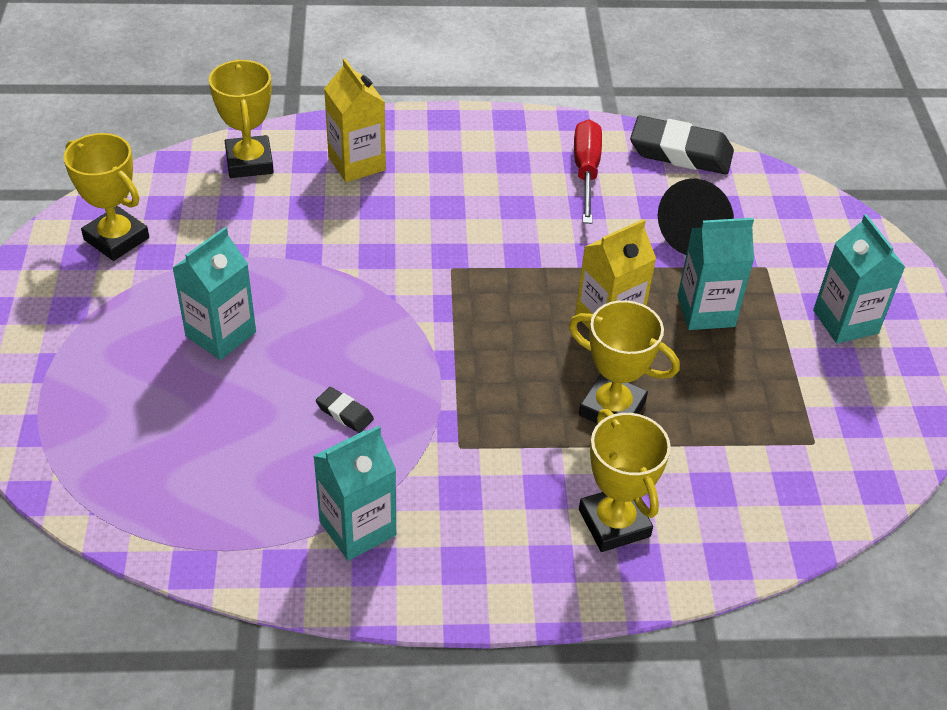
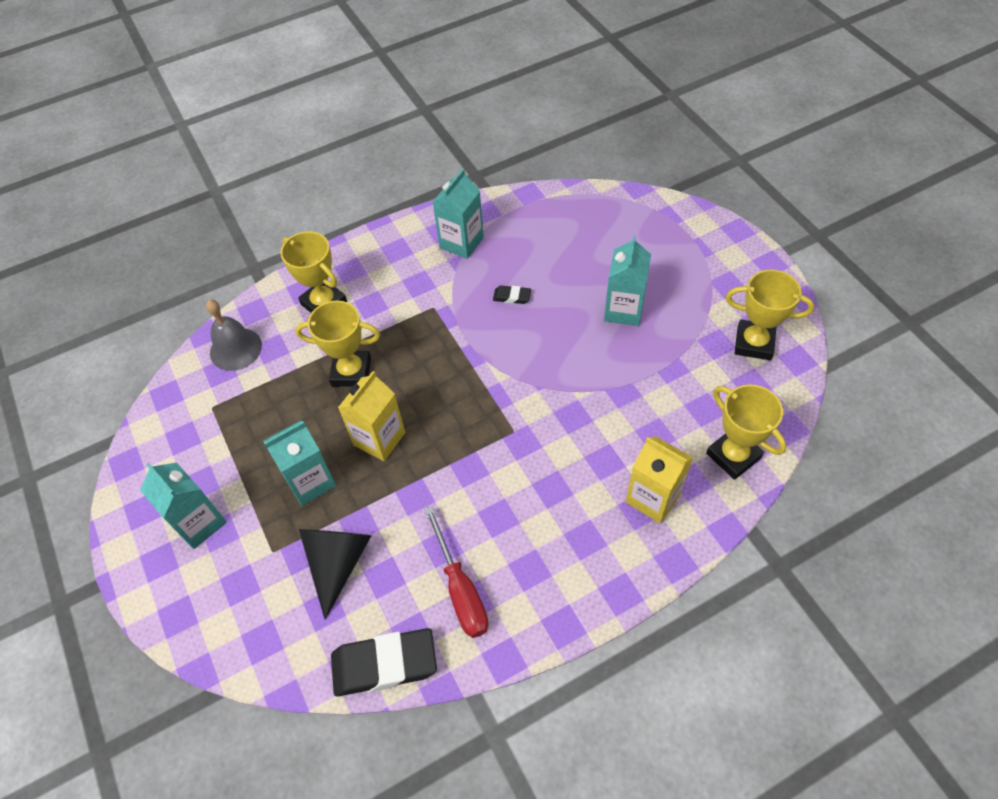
camera: 160 degrees right, 10 degrees up
(766, 510) = (235, 349): none -> grey bell

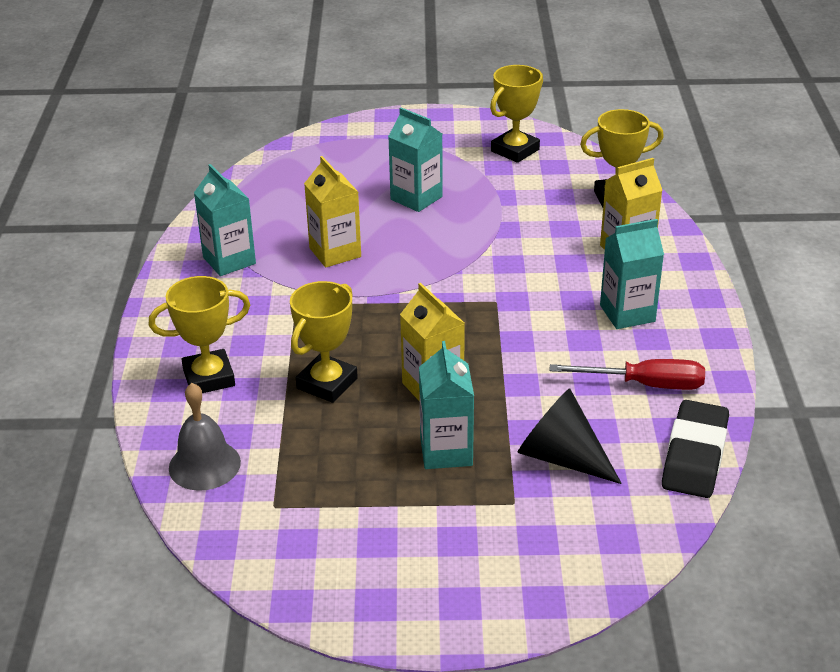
camera: 65 degrees left, 20 degrees down
(199, 523) = (432, 554): turquoise carton -> turquoise carton (627, 313)
(512, 297) = (335, 252): black eraser -> yellow carton

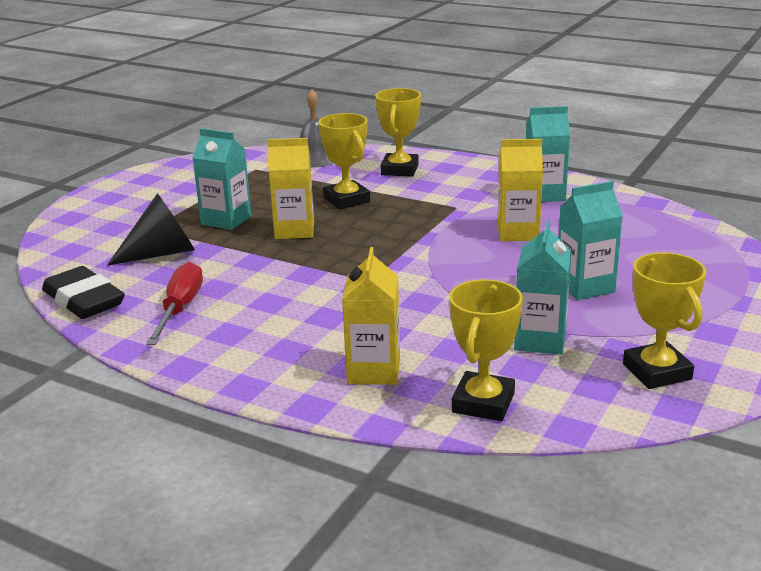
camera: 120 degrees right, 10 degrees down
(627, 313) = (276, 333): turquoise carton -> turquoise carton (540, 340)
(645, 385) = (180, 308): red screwdriver -> red screwdriver turned 150 degrees clockwise

